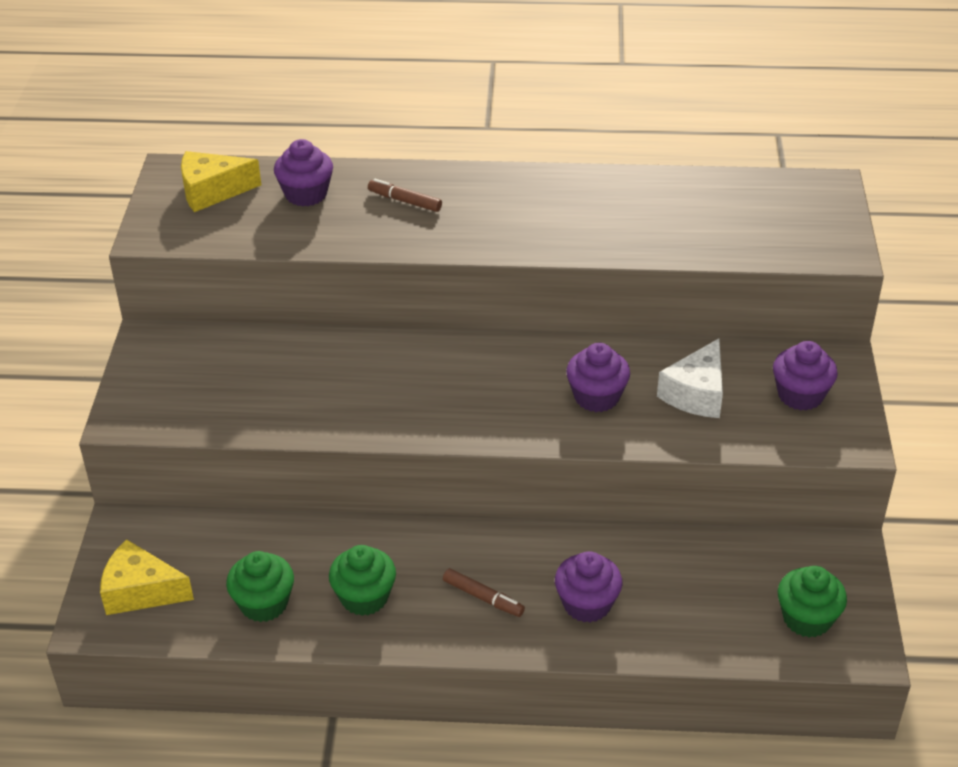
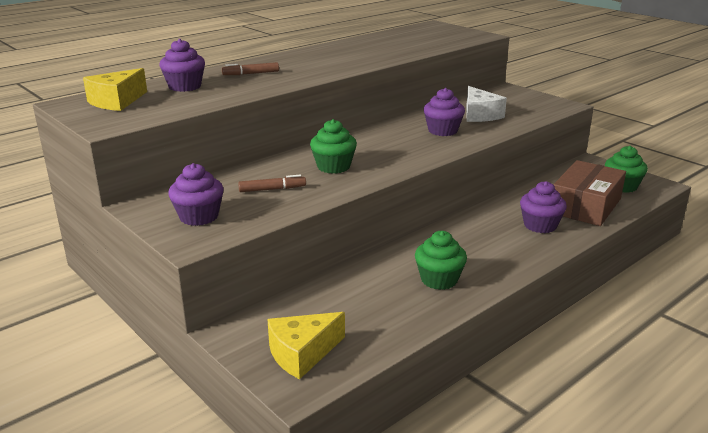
camera: 45 degrees left, 15 degrees down
(264, 603) = (390, 313): green cupcake -> green cupcake (333, 167)
(483, 598) = (494, 248): brown marker -> brown marker (272, 189)
(696, 614) = (585, 206): none -> brown box
(800, 395) = (517, 101): purple cupcake -> purple cupcake (199, 217)

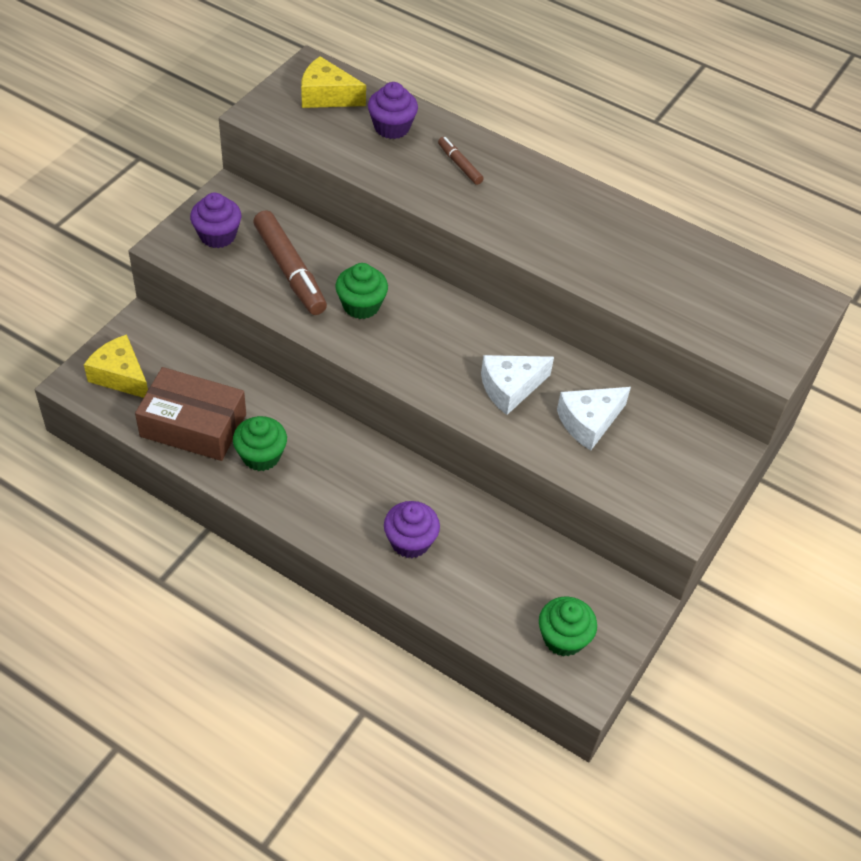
camera: 70 degrees right, 25 degrees up
(272, 189) = (289, 270): brown marker -> brown marker, size x1.99
(442, 131) = (510, 388): purple cupcake -> white cheese
(585, 206) = (483, 591): brown box -> brown box (193, 425)

